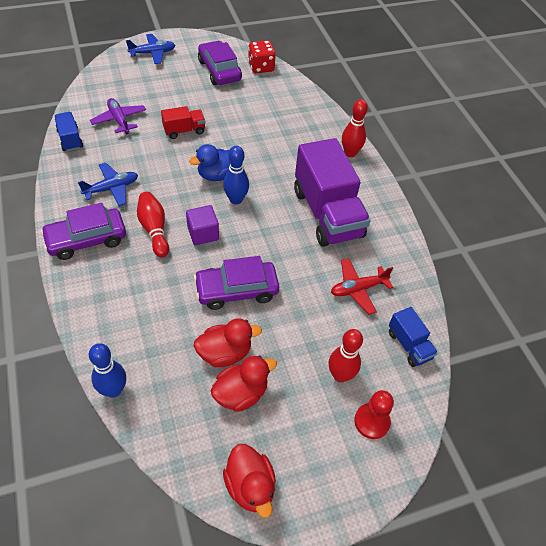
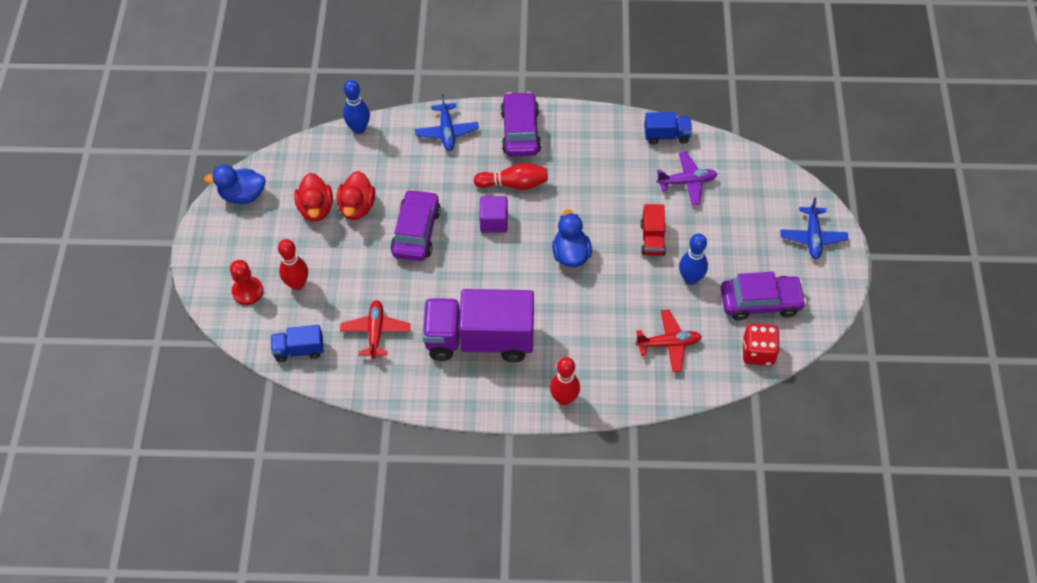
camera: 115 degrees right, 5 degrees up
(112, 188) = (581, 159): blue plane -> blue plane (447, 132)
(236, 199) = (529, 261): blue bowling pin -> blue bowling pin (690, 278)
(250, 486) = (242, 195): red duck -> blue duck
(275, 108) = (668, 344): none -> red plane

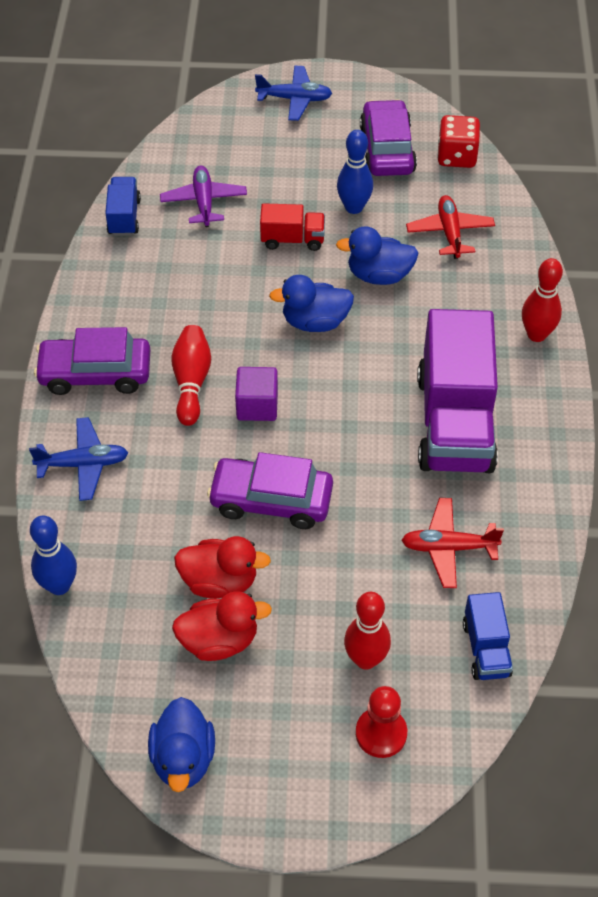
camera: 90 degrees left, 5 degrees down
(619, 295) = (379, 275): none -> blue duck

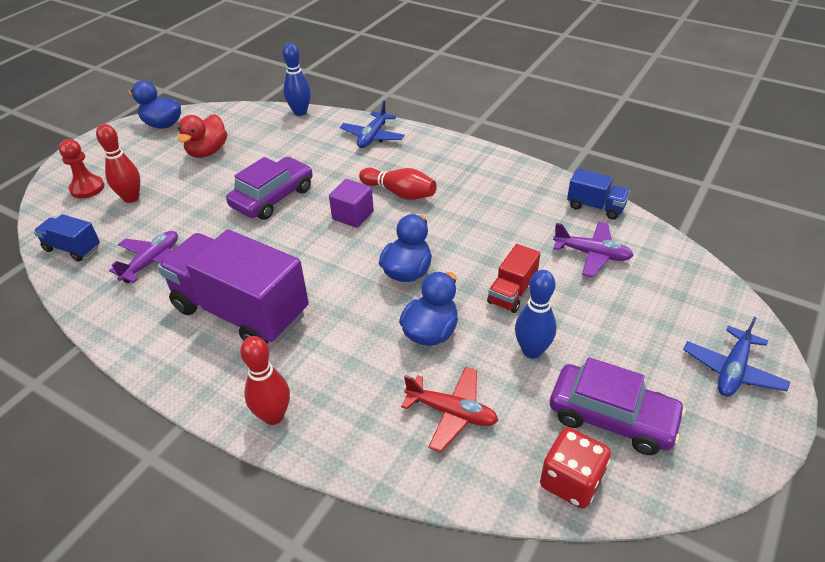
camera: 120 degrees right, 10 degrees down
(95, 373) = (441, 157): purple car -> none
(220, 581) = (241, 162): red duck -> none
(448, 547) = (152, 262): red plane -> purple plane

